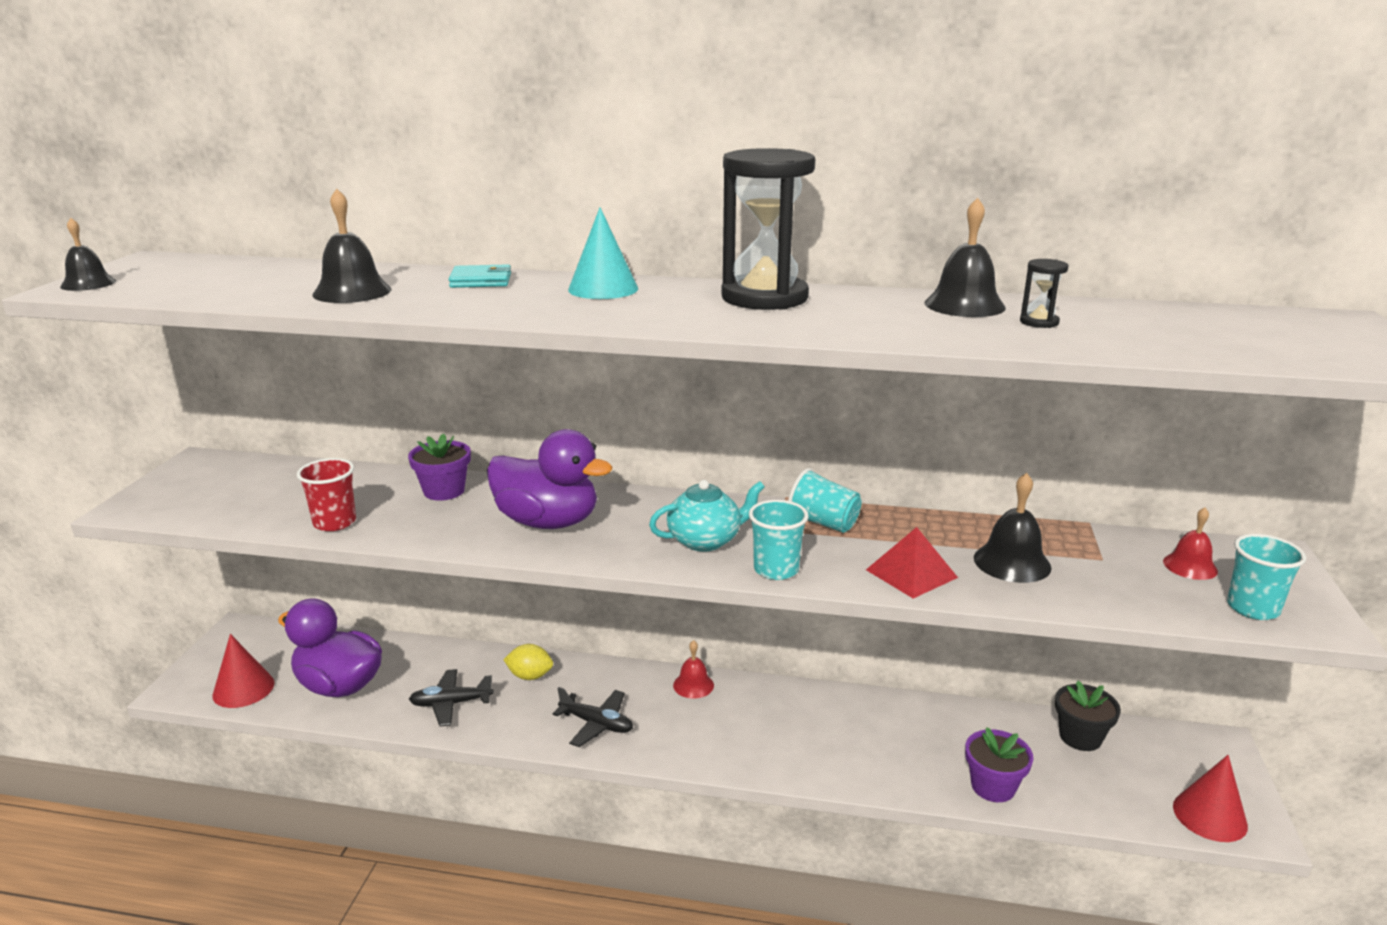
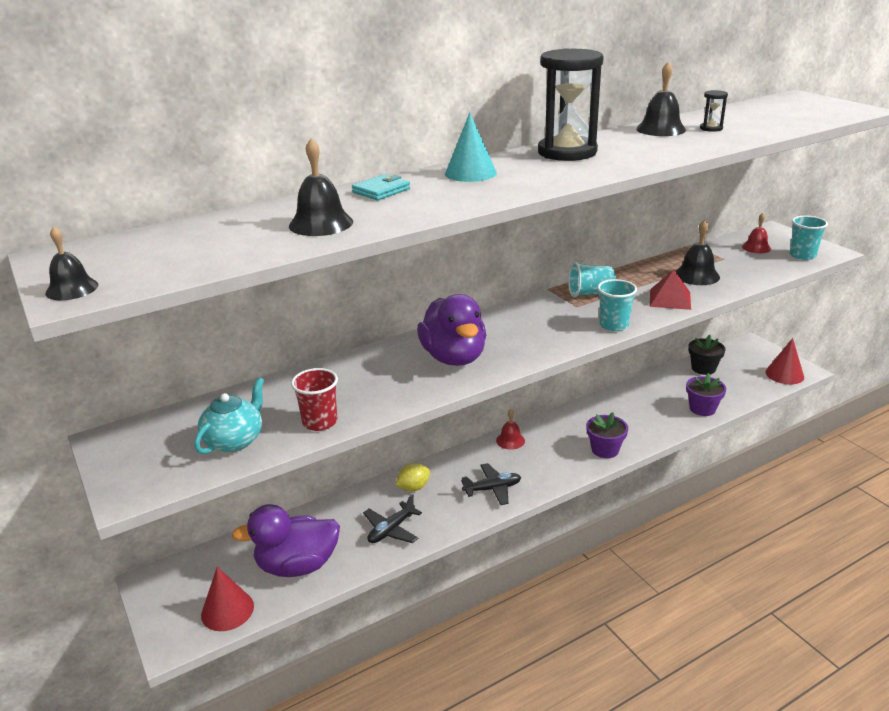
camera: 40 degrees left, 5 degrees up
(444, 491) = (351, 371): purple flower pot -> purple flower pot (605, 450)
(548, 522) = (454, 358): purple duck -> purple duck turned 90 degrees clockwise
(705, 540) = (554, 327): turquoise teapot -> turquoise teapot (235, 440)

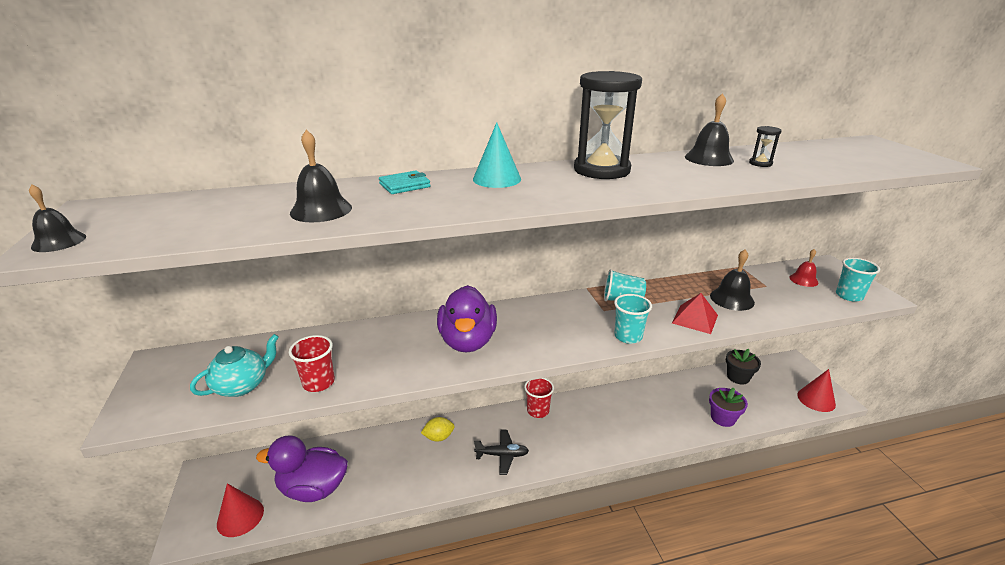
camera: 15 degrees right, 0 degrees up
(391, 530) = (402, 474): black plane -> none
(510, 440) = (538, 411): red bell -> red cup
(605, 450) = (616, 439): purple flower pot -> none

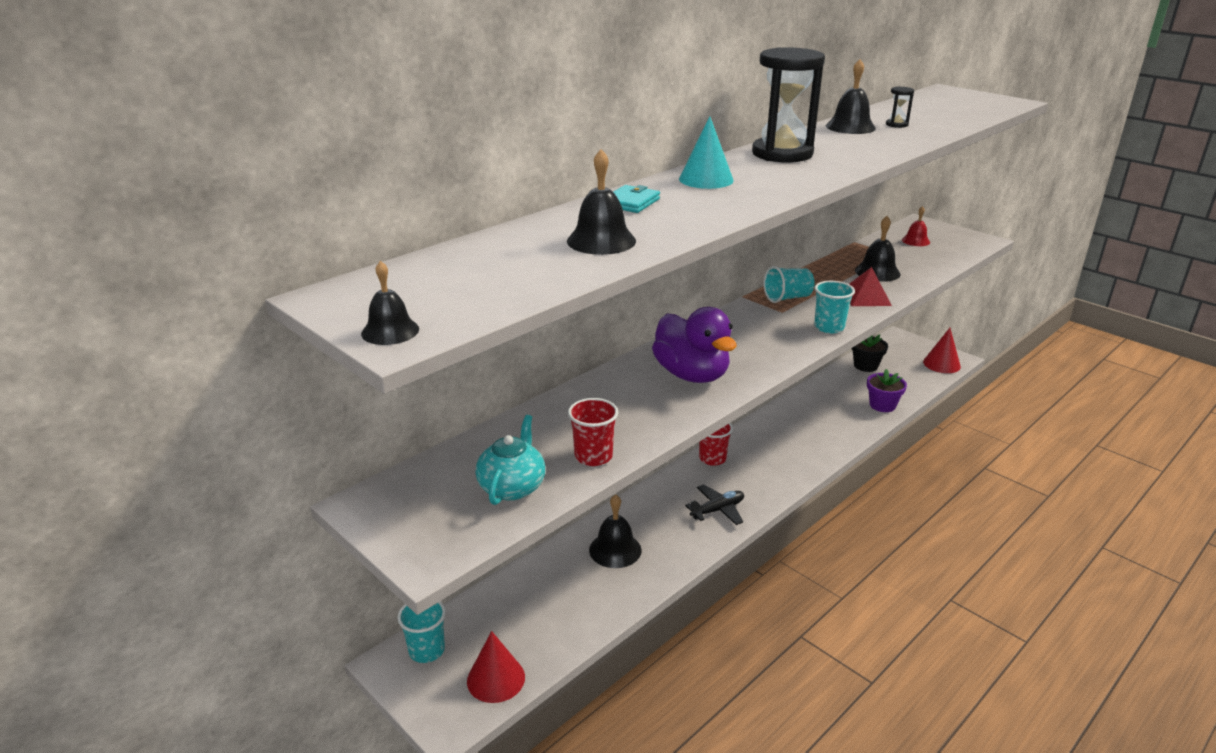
camera: 30 degrees left, 0 degrees up
(313, 489) = (550, 619): purple duck -> none
(403, 455) = (615, 550): none -> black bell
(438, 437) = (636, 520): yellow lemon -> none
(849, 296) = (961, 245): turquoise cup -> turquoise cup (427, 650)

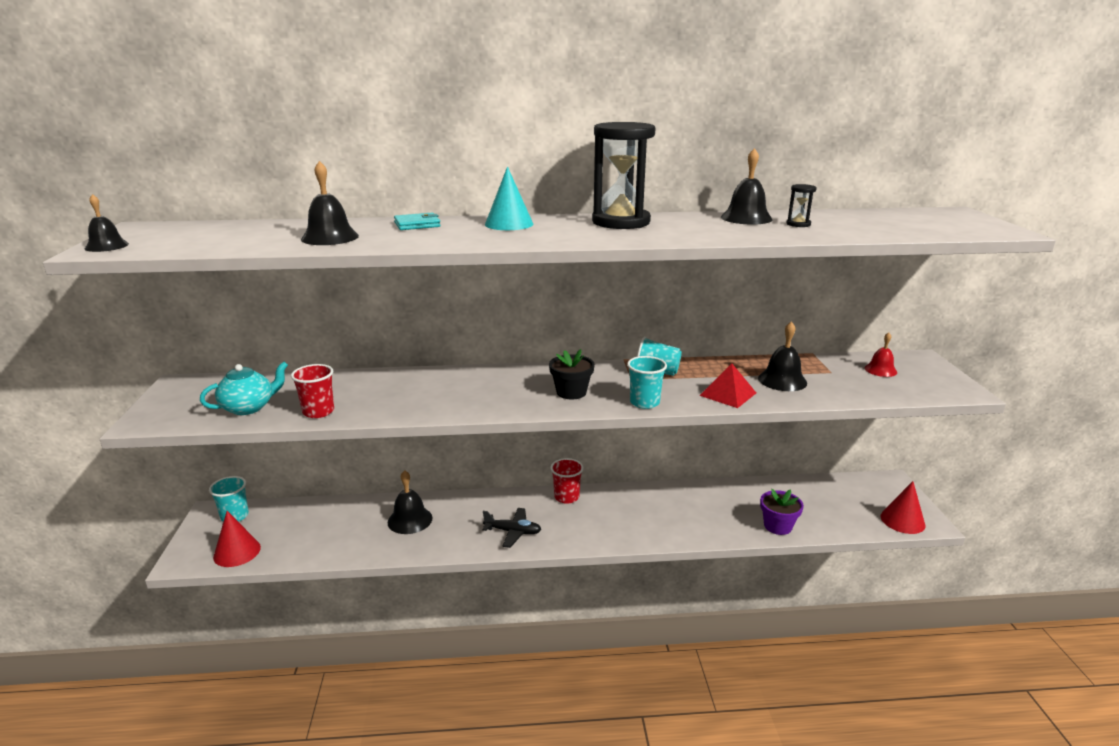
camera: 40 degrees right, 5 degrees down
(692, 375) = (475, 393): purple duck -> none
(865, 366) = (814, 489): black flower pot -> black flower pot (571, 392)

